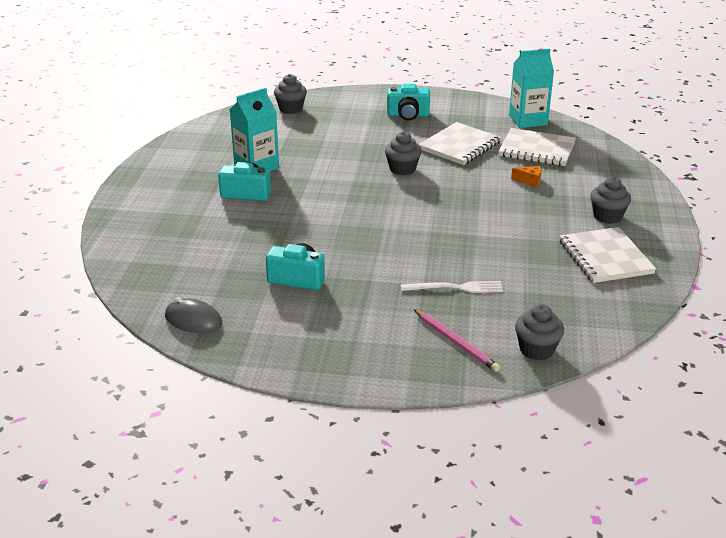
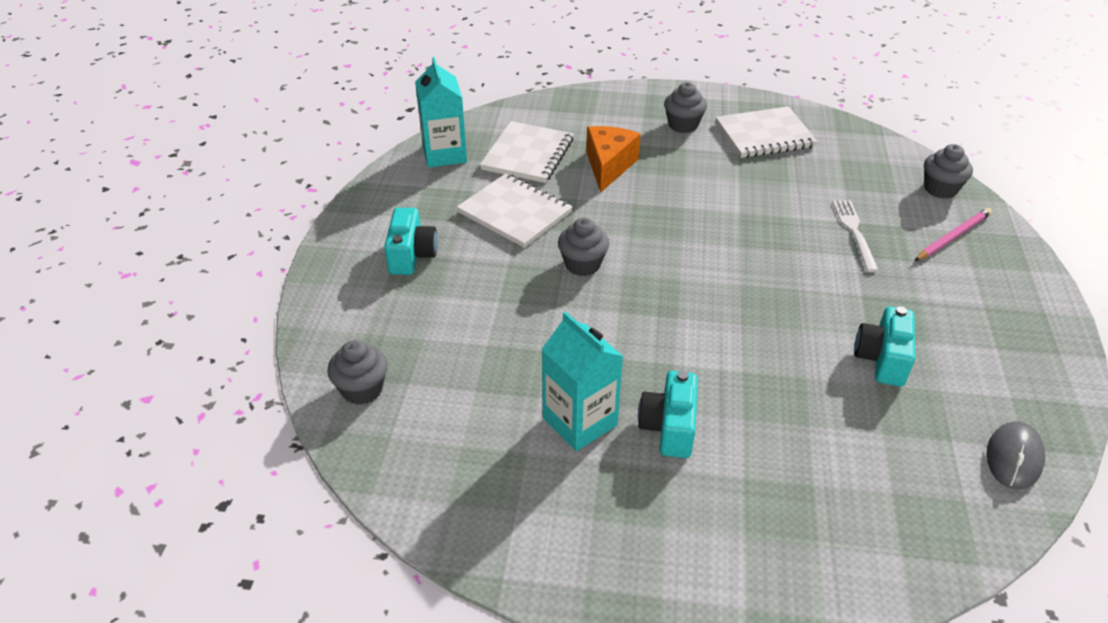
camera: 90 degrees left, 10 degrees up
(529, 181) = (608, 166): orange cheese -> orange cheese, size x2.03

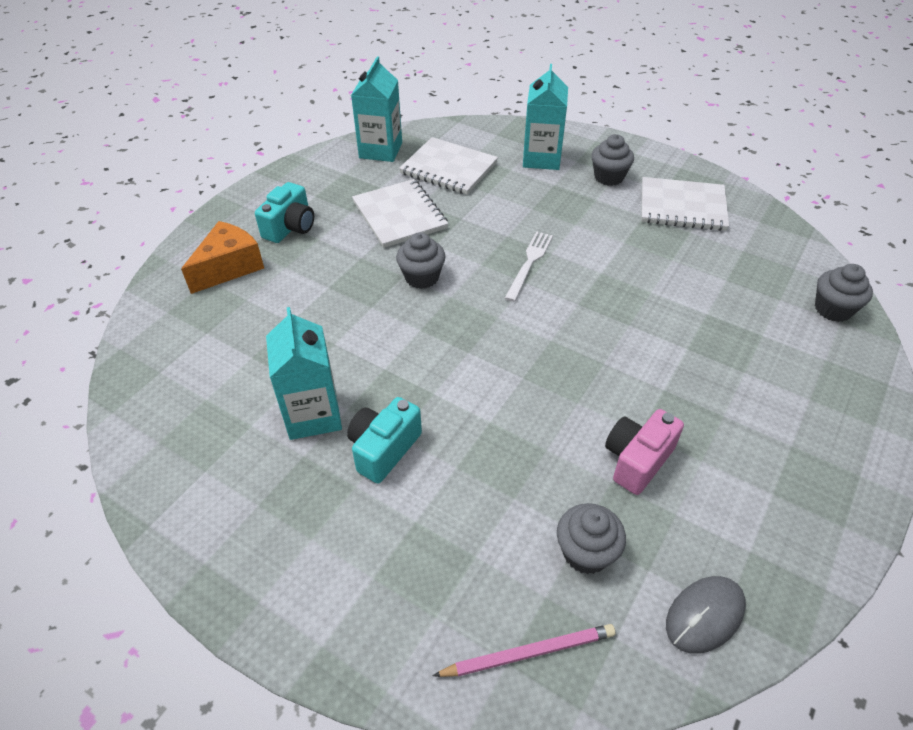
camera: 25 degrees right, 5 degrees up
(362, 389) = (170, 325): grey cupcake -> grey cupcake (586, 552)
(527, 154) = (448, 168): white notebook -> white notebook turned 75 degrees clockwise
(608, 166) = (511, 197): orange cheese -> orange cheese (229, 267)
(609, 123) = (541, 158): none -> turquoise carton
(854, 232) = (704, 325): white fork -> white fork (529, 263)
(882, 359) = (637, 460): turquoise camera -> pink camera
(953, 237) = (810, 362): pink pencil -> pink pencil (528, 652)

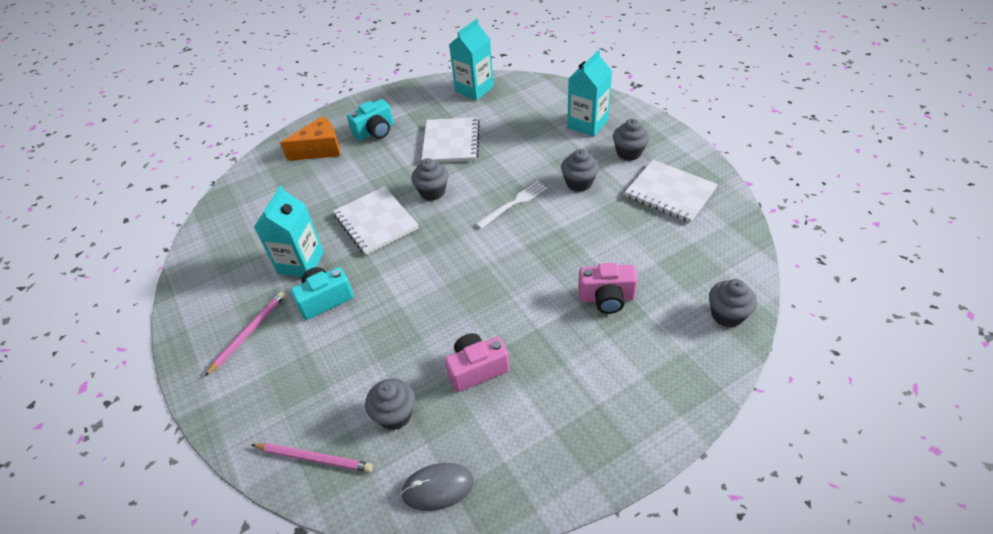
camera: 30 degrees right, 0 degrees up
(308, 531) = (248, 332): none -> pink pencil
(448, 168) = (512, 115): white notebook -> white notebook (376, 222)
(582, 222) = (579, 183): none -> grey cupcake
(709, 332) = (606, 298): none -> pink camera

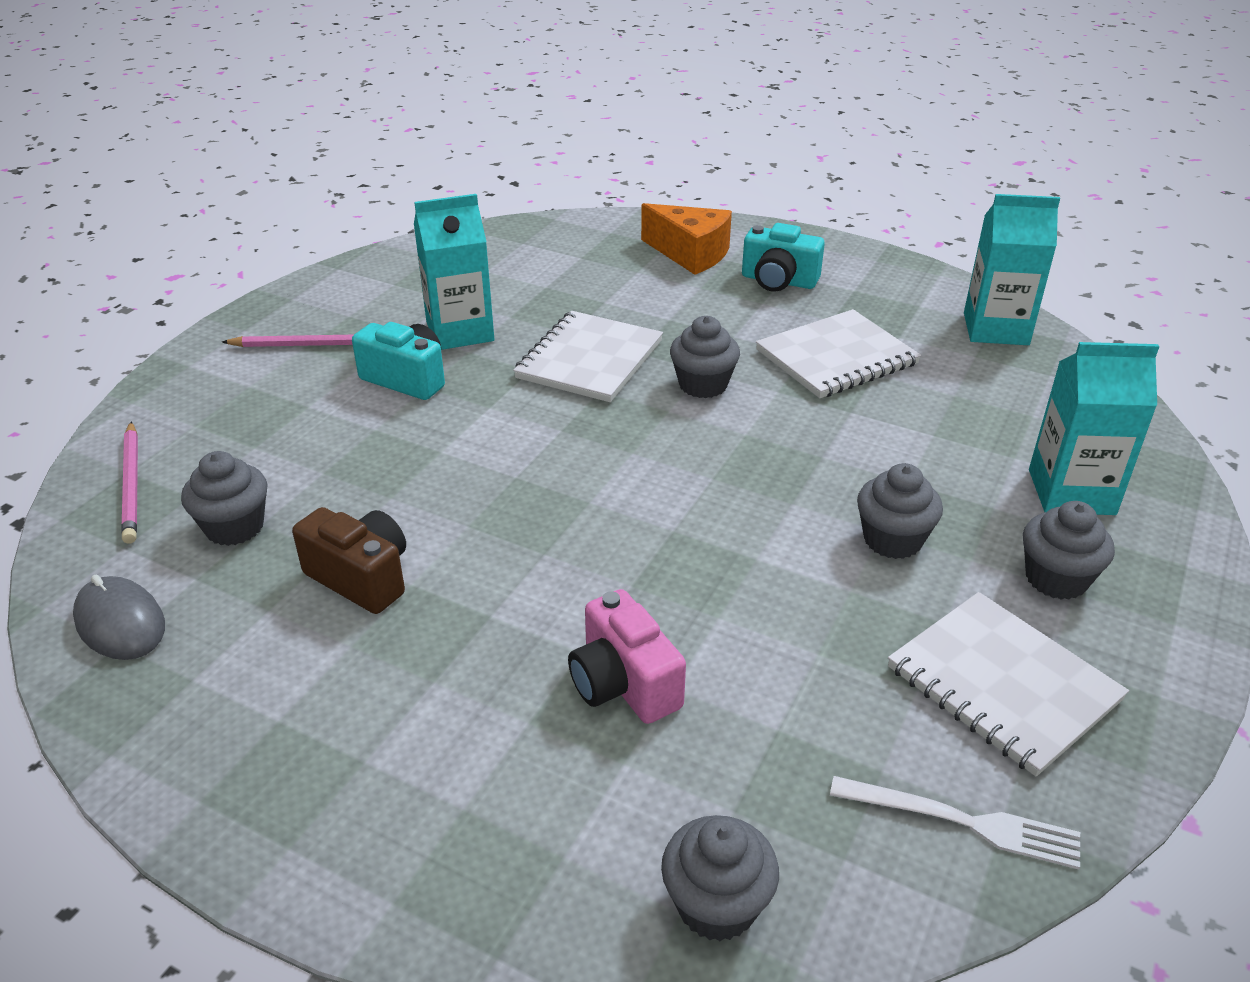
camera: 55 degrees right, 10 degrees down
(477, 369) = (361, 578): pink camera -> brown camera
(514, 204) = (759, 480): white fork -> white fork (963, 822)
(670, 193) = (1003, 684): white notebook -> white notebook turned 45 degrees counterclockwise

